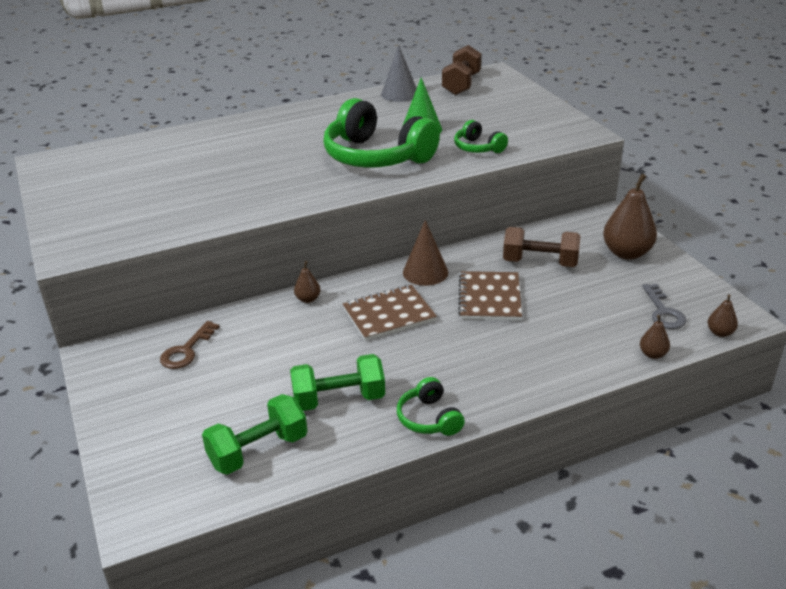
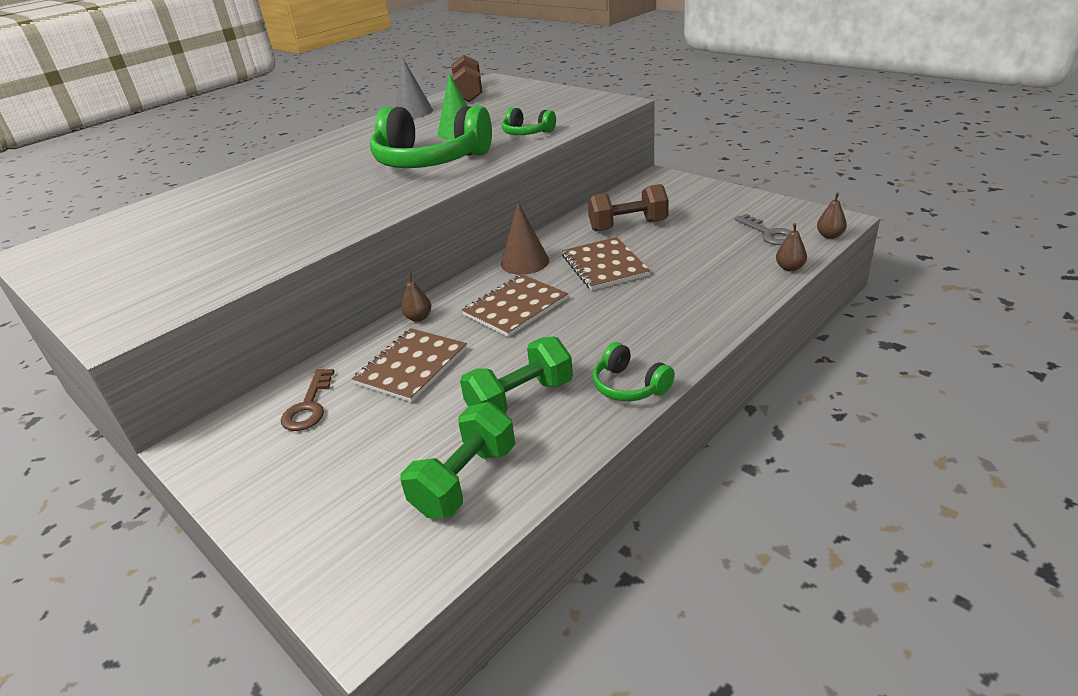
camera: 20 degrees left, 0 degrees up
(277, 342) = (411, 366): none -> brown notebook
(626, 253) = (698, 199): brown pear -> none

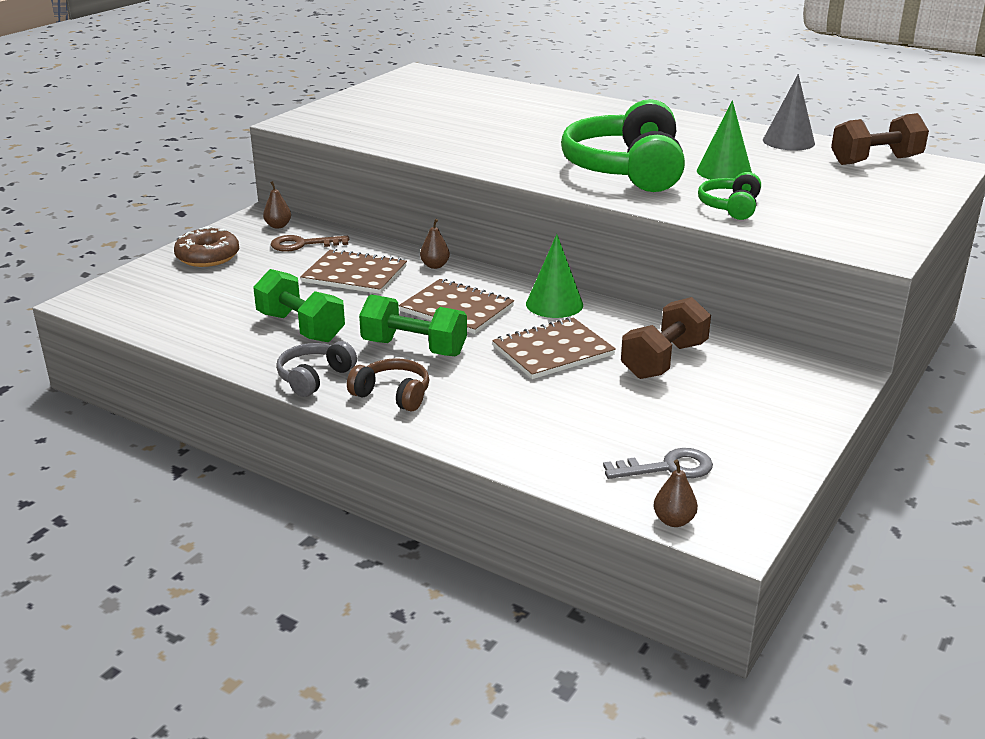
camera: 75 degrees right, 5 degrees down
(290, 489) = (208, 257): none -> brown donut
(465, 480) = (201, 316): green dumbbell -> green dumbbell (414, 348)
(525, 262) = (554, 304): brown cone -> green cone
(628, 226) = (664, 360): brown dumbbell -> brown dumbbell turned 60 degrees clockwise
(629, 386) = (314, 378): green headphones -> grey headphones
(666, 340) = (393, 395): none -> brown headphones
(769, 233) = (668, 467): grey key -> grey key turned 150 degrees counterclockwise
(789, 268) = (566, 480): brown pear -> brown pear (278, 226)

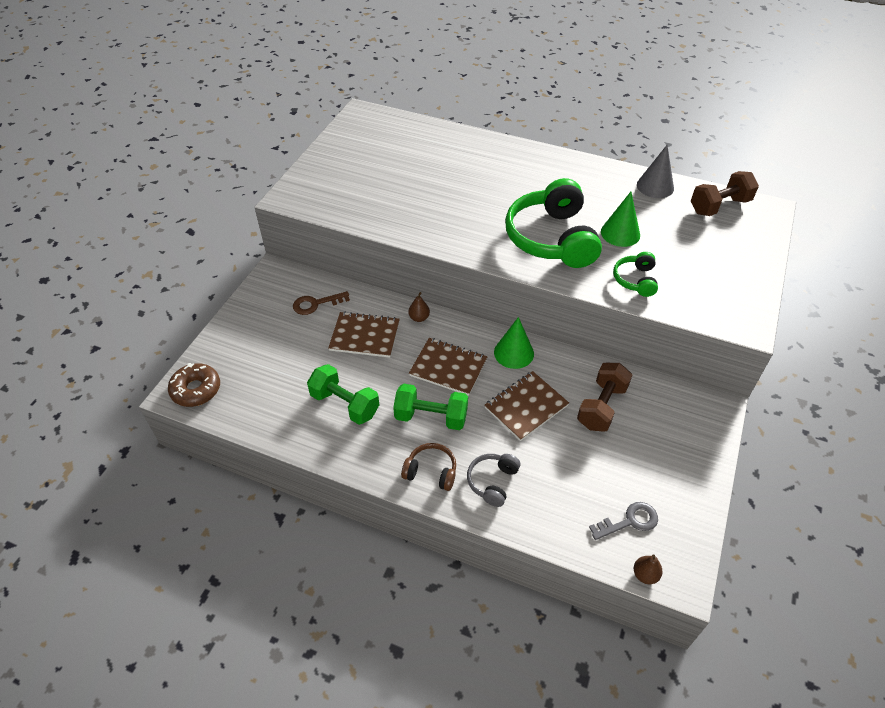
camera: 10 degrees left, 20 degrees up
(208, 257) = (250, 328): brown donut -> brown donut (196, 390)
(278, 226) = (291, 283): brown pear -> none
(314, 378) = (372, 461): grey headphones -> grey headphones (492, 482)

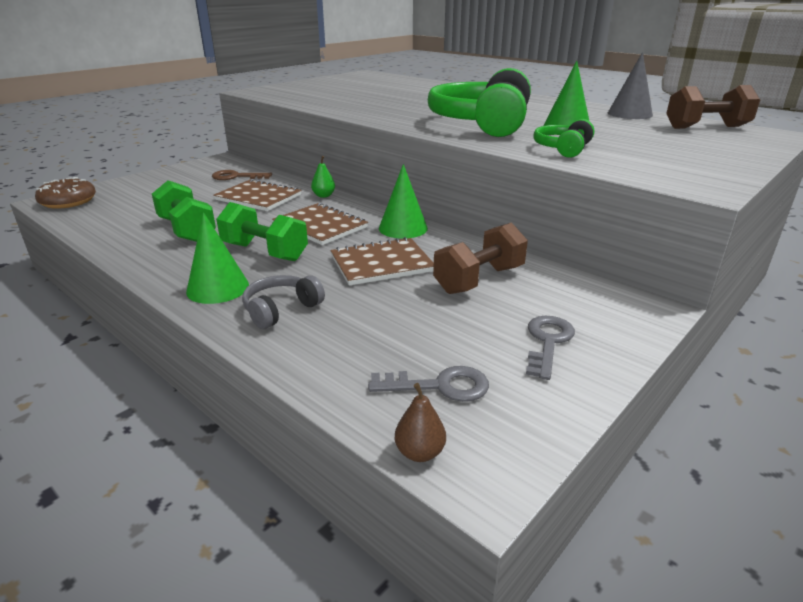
camera: 20 degrees right, 20 degrees down
(419, 318) = (323, 196): brown pear -> green pear
(431, 472) = (218, 288): brown headphones -> green cone
(670, 461) = (547, 342): none -> grey key

